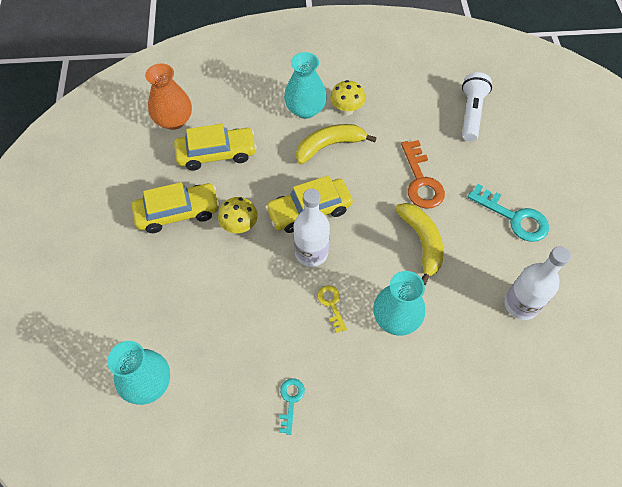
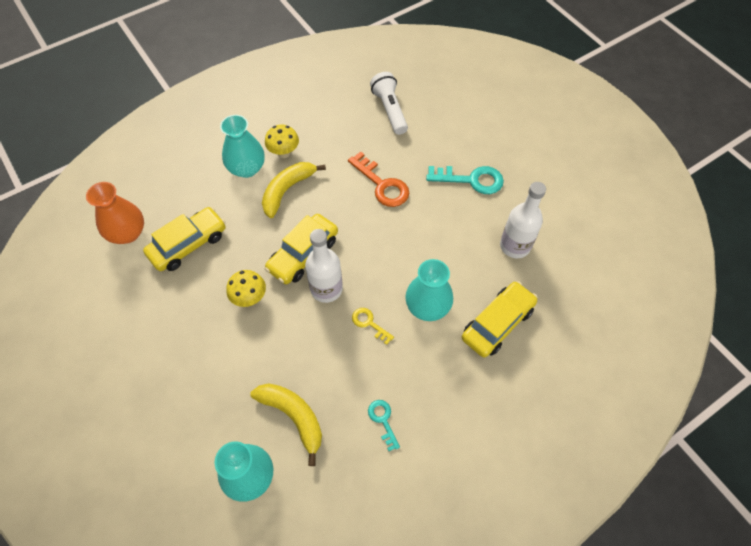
camera: 30 degrees left, 0 degrees up
(178, 213) = (184, 314): yellow car -> yellow car (497, 323)
(421, 242) = (412, 235): yellow banana -> yellow banana (293, 417)

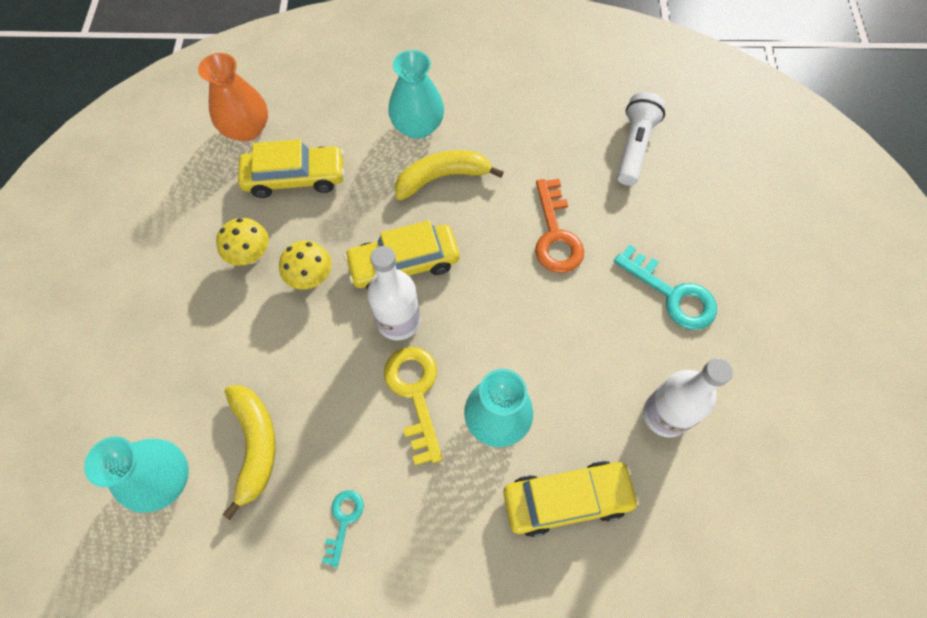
camera: 35 degrees right, 5 degrees up
(284, 153) = (471, 131): yellow mushroom -> yellow mushroom (251, 255)
(369, 323) = (415, 394): yellow key -> yellow key, size x1.79

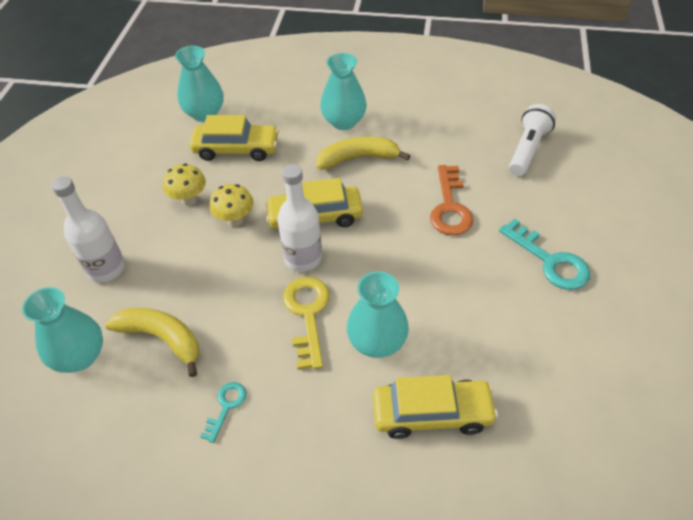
camera: 10 degrees right, 15 degrees down
(247, 129) = (204, 113): orange vase -> turquoise vase
(255, 445) = (162, 338): yellow banana -> yellow banana turned 60 degrees counterclockwise
(665, 415) = (533, 355): white bottle -> white bottle (106, 269)

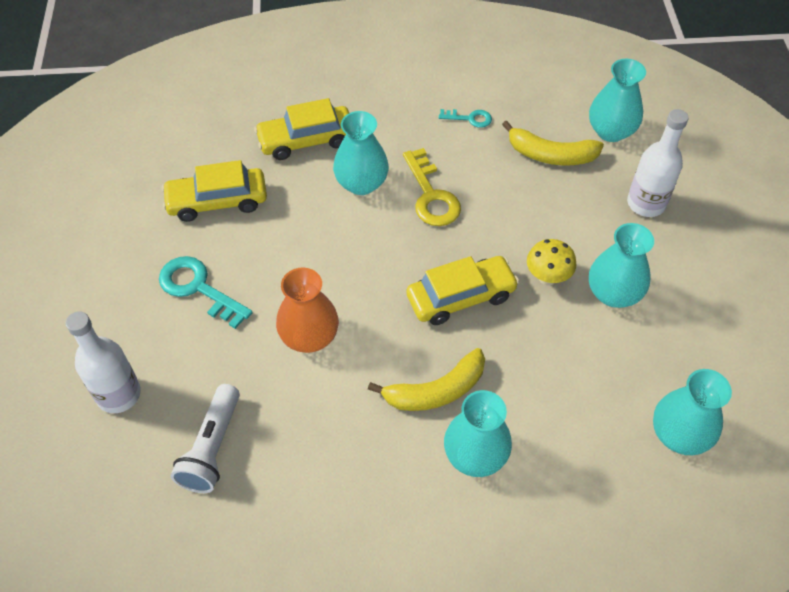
camera: 165 degrees right, 5 degrees up
(189, 200) = (613, 293): yellow mushroom -> turquoise vase
(226, 406) = (470, 118): turquoise key -> turquoise key turned 90 degrees counterclockwise
(236, 149) = (599, 377): yellow car -> yellow car (217, 201)
(303, 258) = (456, 247): white bottle -> white bottle (118, 394)
(450, 207) = (309, 337): orange key -> orange vase

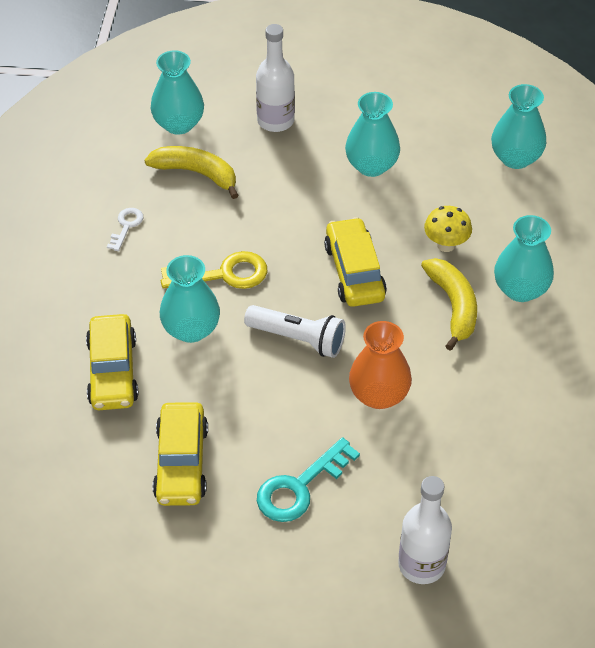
camera: 80 degrees left, 5 degrees down
(212, 448) = (492, 484): white flashlight -> white flashlight (298, 339)
(470, 118) = (126, 226): turquoise key -> white key
(547, 277) = (345, 206): yellow mushroom -> yellow mushroom (446, 245)
(551, 155) = (196, 173): yellow banana -> yellow banana turned 90 degrees counterclockwise

